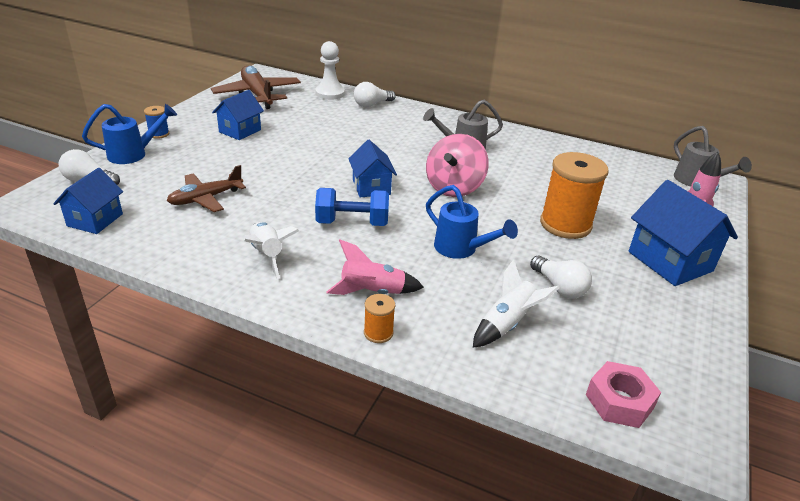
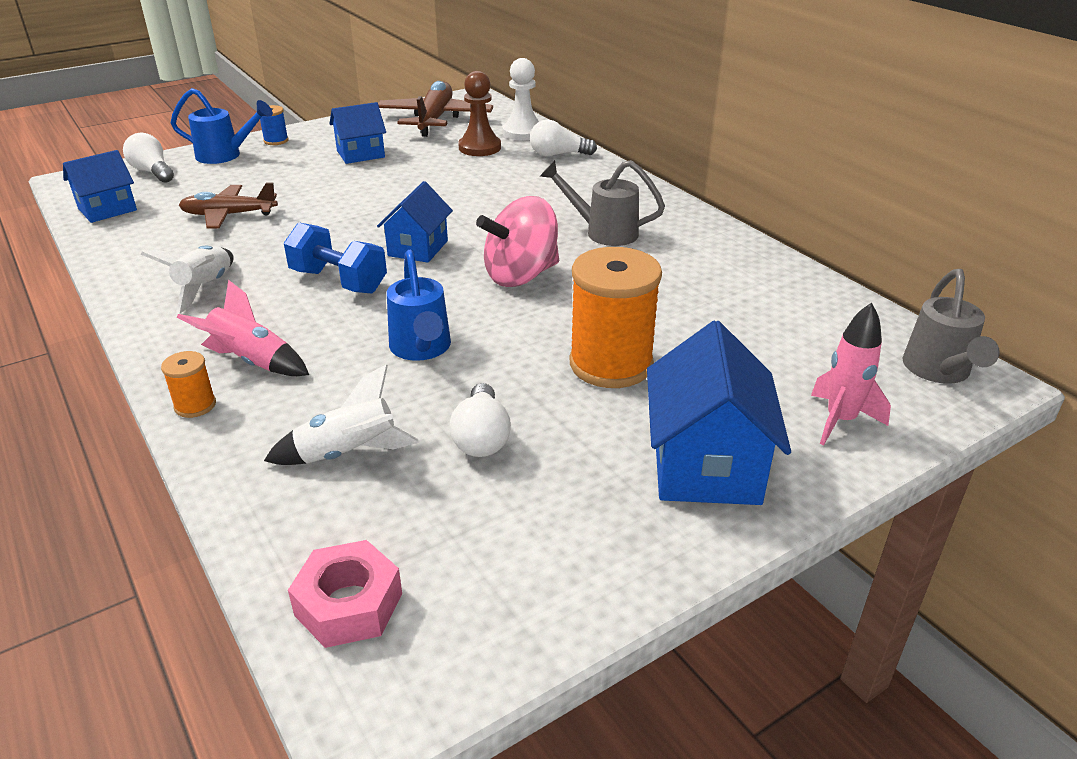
camera: 35 degrees right, 0 degrees up
(316, 109) = (479, 148): none -> brown pawn

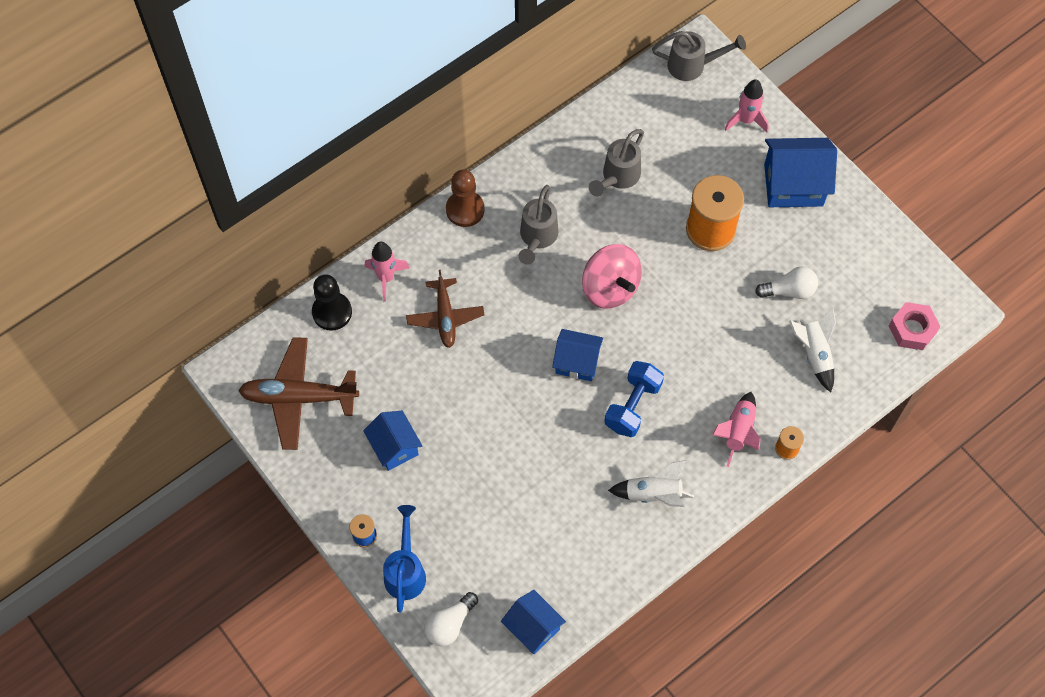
camera: 95 degrees left, 30 degrees up
(229, 215) = (534, 521): brown plane -> brown plane (445, 317)
(421, 350) = (710, 335): blue watering can -> none
(479, 148) = (373, 345): brown pawn -> brown pawn (465, 209)
(523, 132) = (332, 312): white pawn -> black pawn
(558, 155) = (386, 278): white light bulb -> pink rocket
(701, 291) = (617, 177): none -> grey watering can

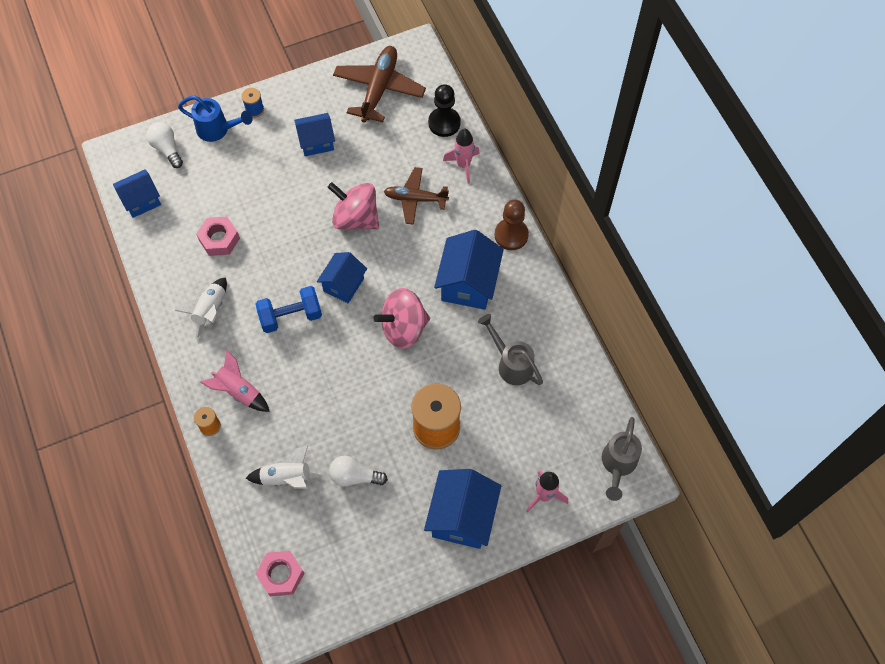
camera: 105 degrees right, 0 degrees up
(488, 373) = (356, 218): none -> pink spinning top
(537, 238) = (468, 283): grey watering can -> blue house
(559, 516) = (219, 239): none -> pink nut
(632, 406) = (291, 316): blue dumbbell -> blue dumbbell turned 60 degrees counterclockwise
(789, 290) = (355, 476): white light bulb -> white light bulb turned 90 degrees clockwise

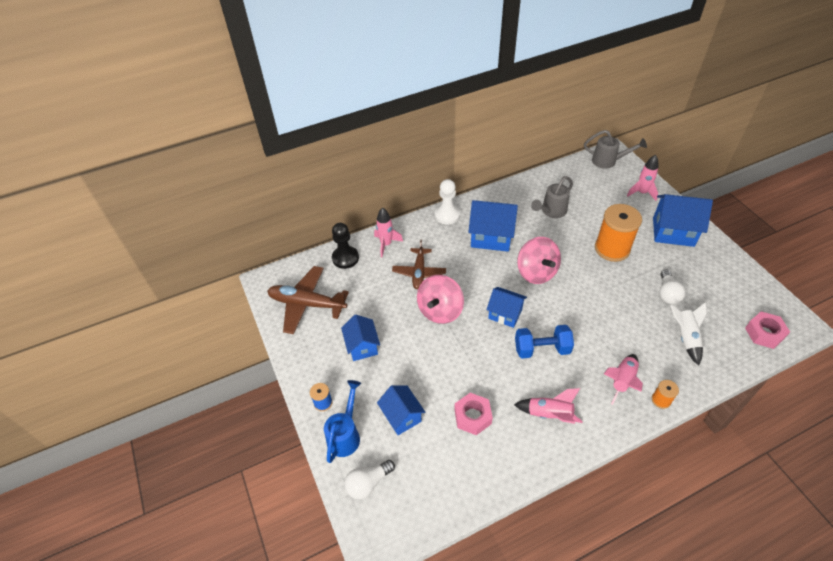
camera: 90 degrees left, 15 degrees down
(141, 201) = (434, 500): blue house -> blue house (402, 416)
(210, 310) = (549, 414): white rocket -> pink rocket
(291, 316) = (542, 349): blue dumbbell -> blue dumbbell turned 75 degrees counterclockwise
(511, 235) = (447, 215): brown pawn -> white pawn

